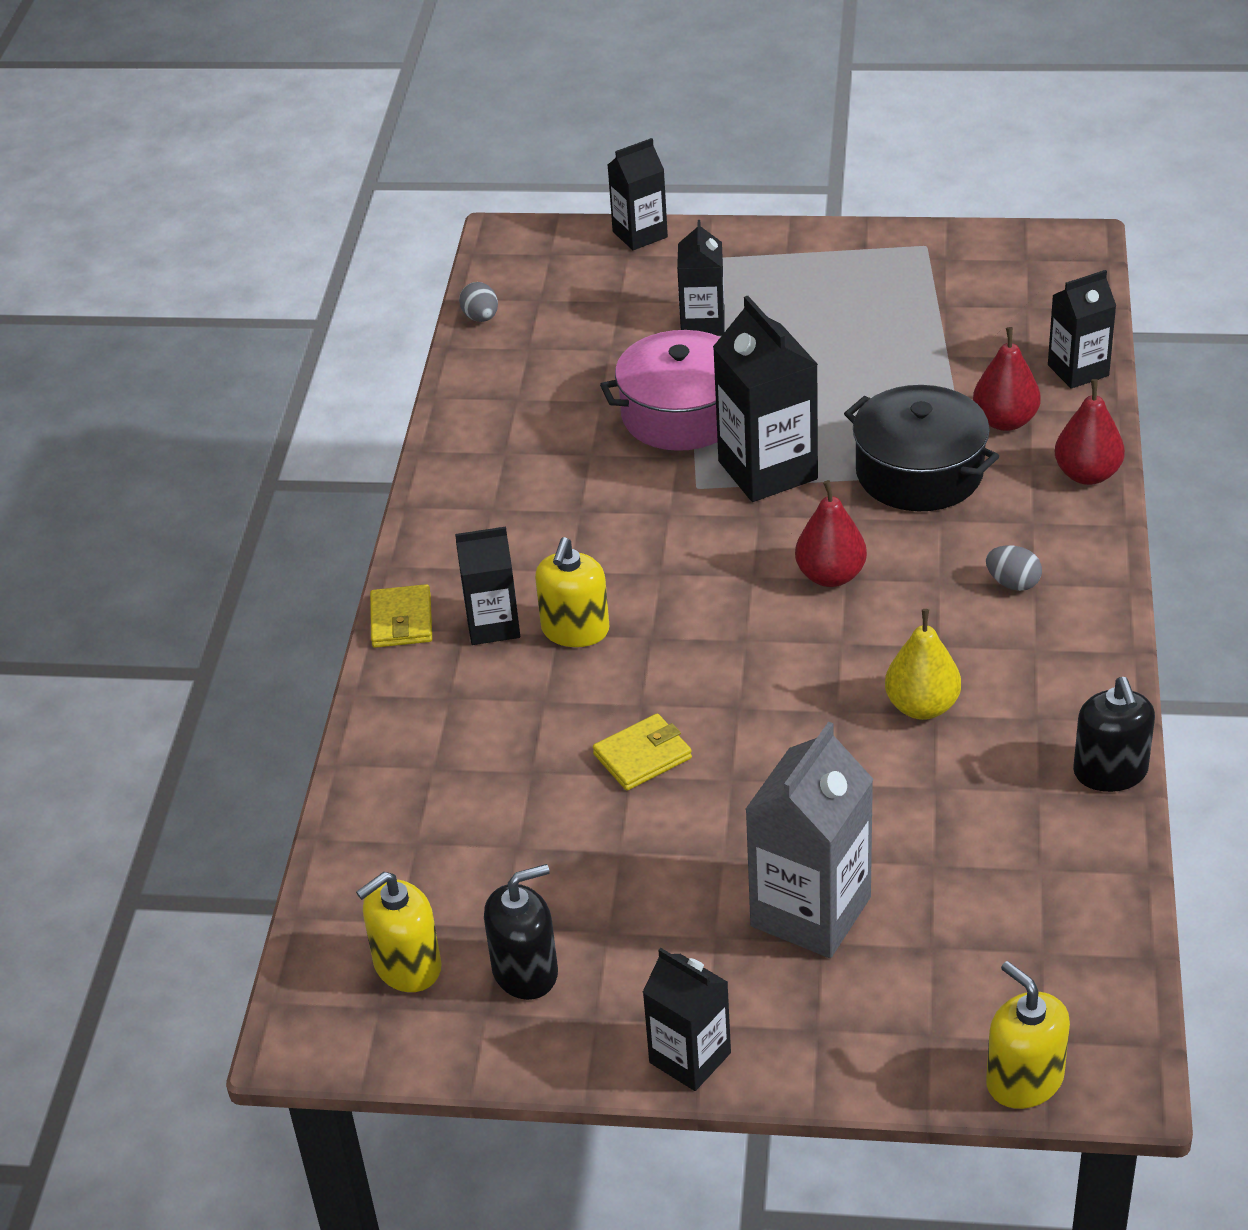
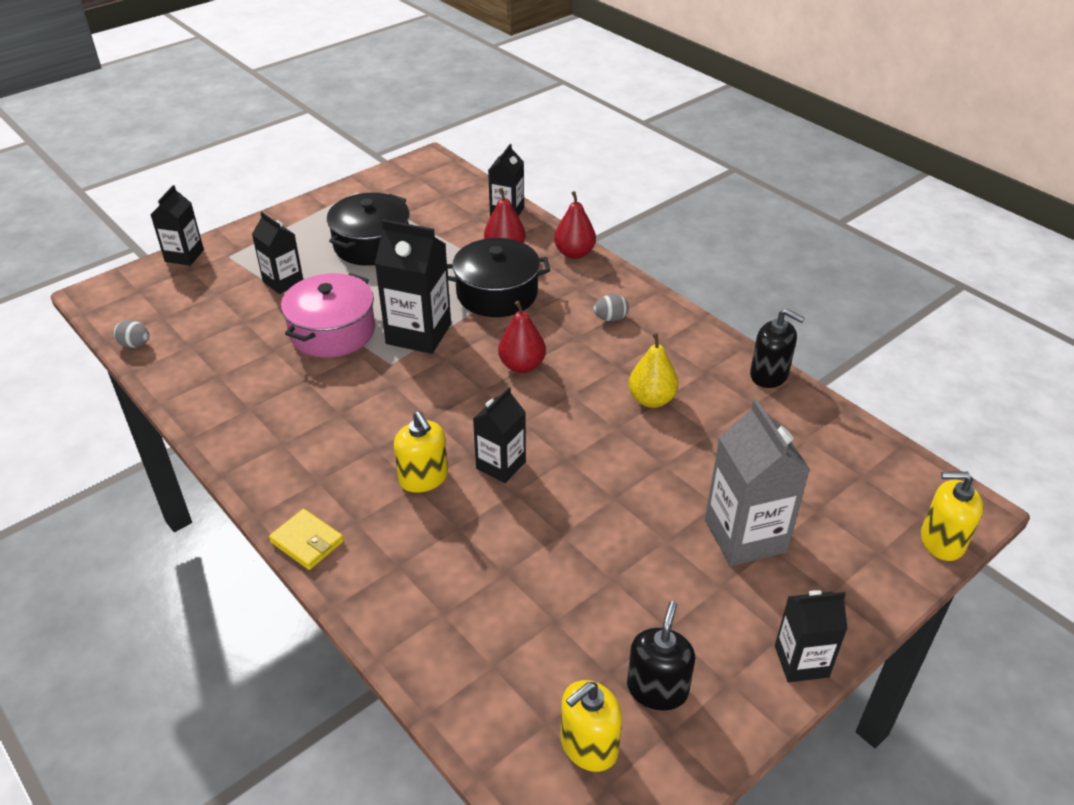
camera: 50 degrees left, 0 degrees up
(407, 966) = (588, 745): yellow soap dispenser -> yellow soap dispenser turned 45 degrees clockwise
(493, 625) = (370, 507): black carton -> black carton (501, 465)
(642, 756) = (553, 519): yellow wallet -> none
(855, 328) = (372, 245): none -> black pot

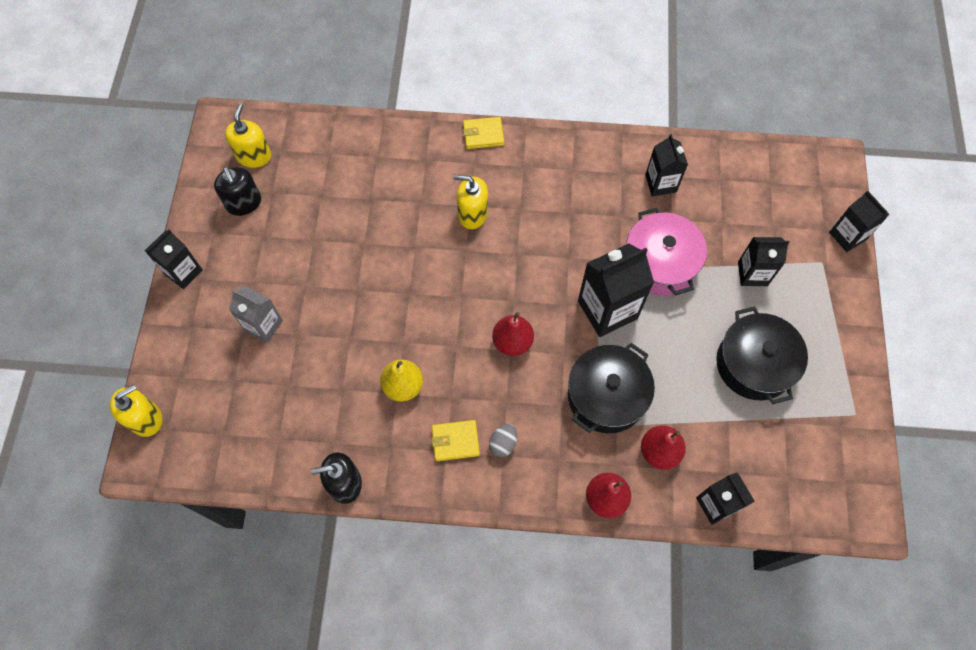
camera: 135 degrees right, 25 degrees up
(135, 345) = (749, 153): grey egg -> none
(501, 465) = (441, 257): black carton -> black carton (660, 183)
(647, 342) = (455, 441): none -> yellow wallet
(745, 536) = (263, 325): grey carton -> grey carton, size x0.62

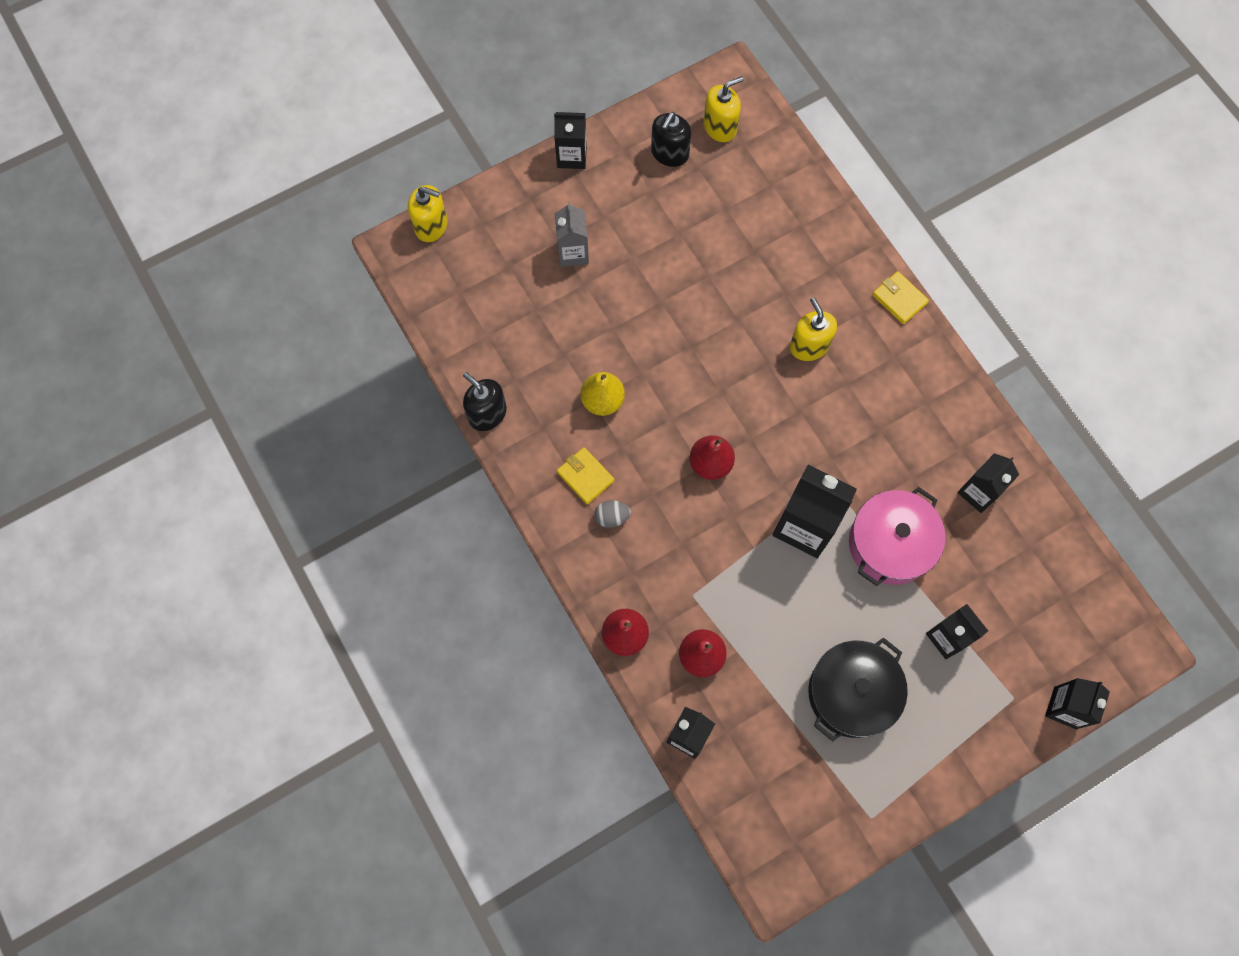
camera: 55 degrees right, 5 degrees up
(606, 396) = (720, 577): black pot -> none

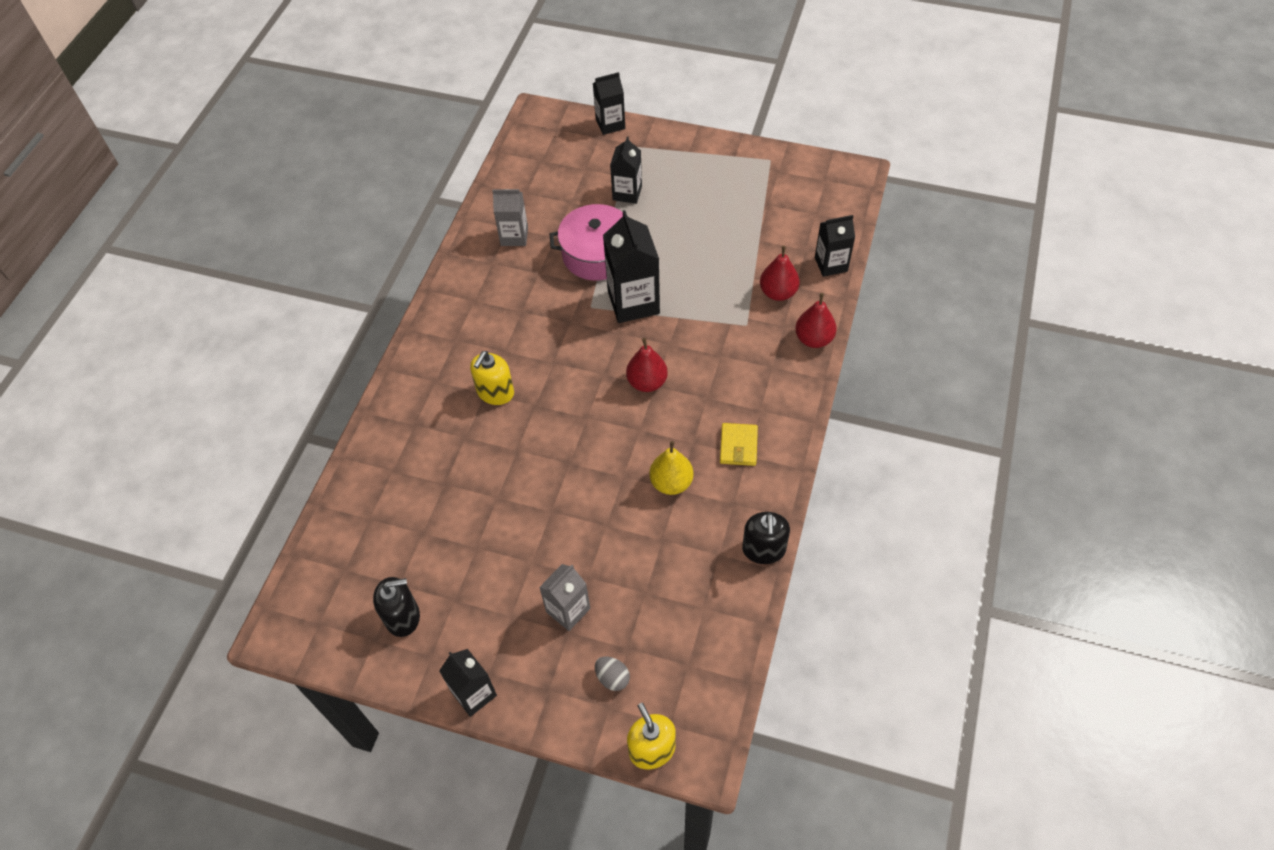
camera: 130 degrees left, 15 degrees down
(612, 517) = (748, 407): grey egg -> grey egg (612, 678)
(720, 127) = (341, 599): yellow soap dispenser -> none
(851, 693) = (712, 212): black pot -> none
(899, 299) = (403, 367): yellow wallet -> none
(978, 492) = (514, 236): black carton -> grey carton

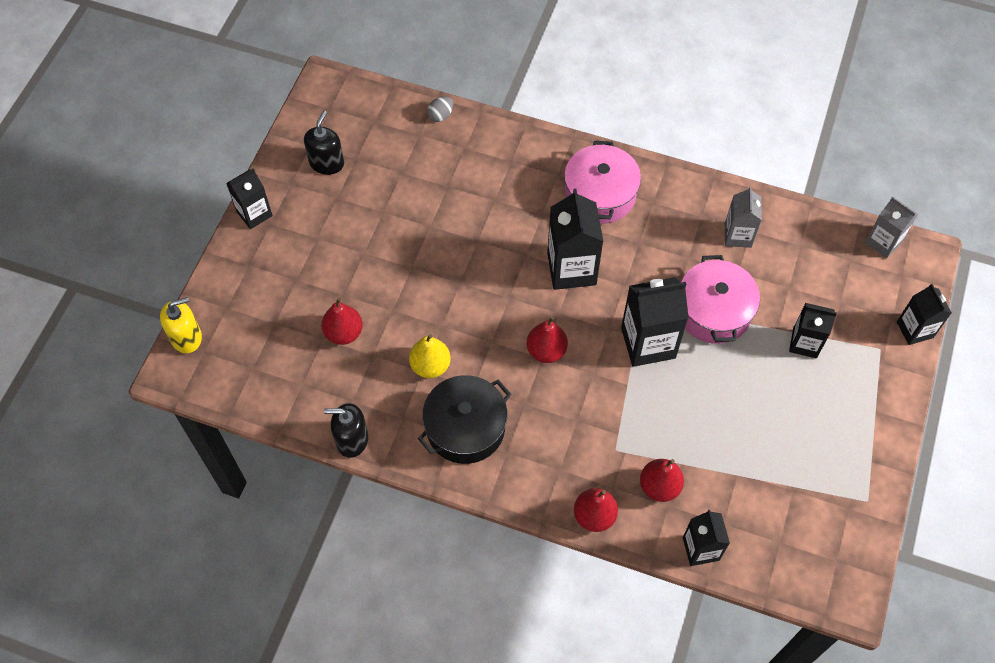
camera: 90 degrees right, 5 degrees up
(402, 617) = (326, 163): black soap dispenser -> black soap dispenser turned 150 degrees counterclockwise
(462, 344) = (600, 194): none -> pink pot
(495, 392) = (542, 222): yellow soap dispenser -> none
(552, 365) = (571, 269): none -> black carton
(568, 610) = (315, 279): grey carton -> grey carton (883, 242)
(612, 678) = (250, 311): grey egg -> grey egg (440, 115)
(636, 571) = (344, 333): none -> red pear
(738, 446) = (465, 428): yellow wallet -> black pot

